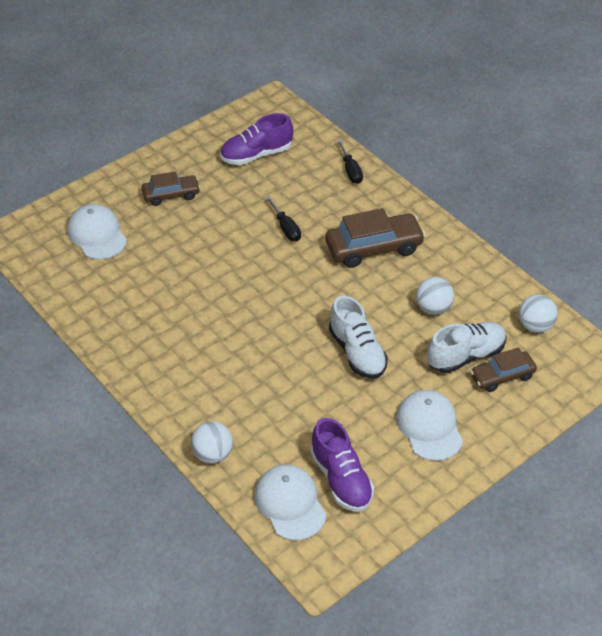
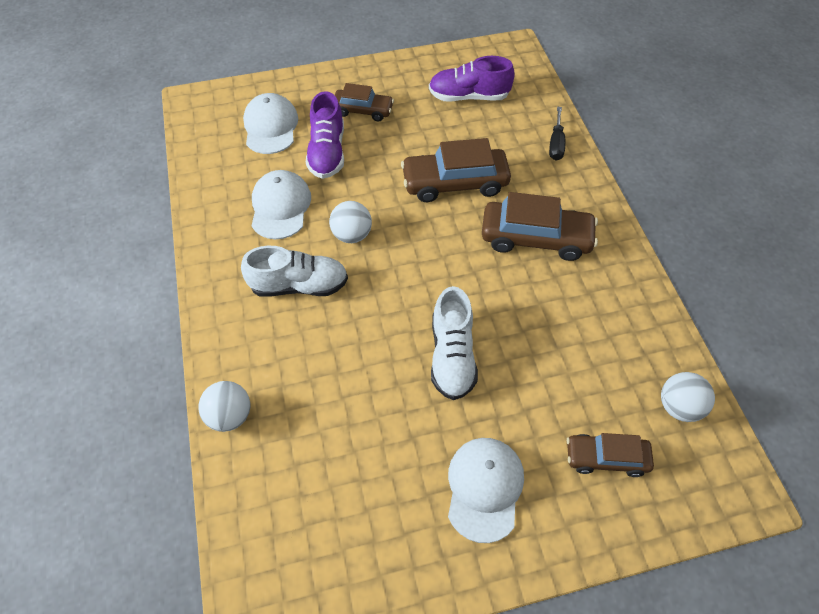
camera: 25 degrees right, 10 degrees up
(286, 228) = (455, 183): black screwdriver -> brown car
(290, 503) = (273, 518): white cap -> white cap (280, 206)
(341, 479) = (347, 512): purple shoe -> purple shoe (327, 152)
(433, 308) = (566, 335): white ball -> white ball (352, 235)
(466, 356) = (574, 411): white shoe -> white shoe (299, 285)

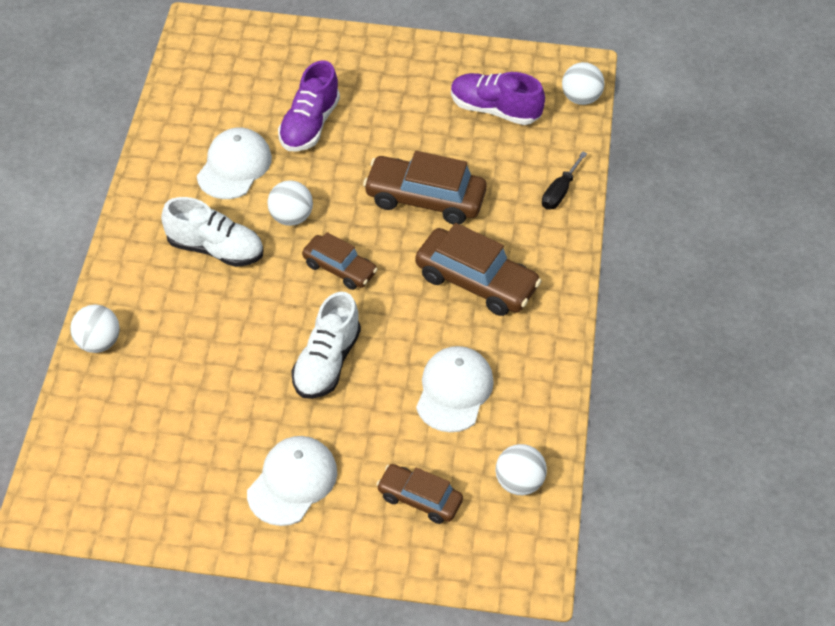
camera: 20 degrees right, 5 degrees down
(271, 127) = (264, 79): white cap -> white cap (454, 391)
(363, 110) = (370, 90): brown car -> brown car (339, 268)
(527, 69) = (580, 98): none -> white ball

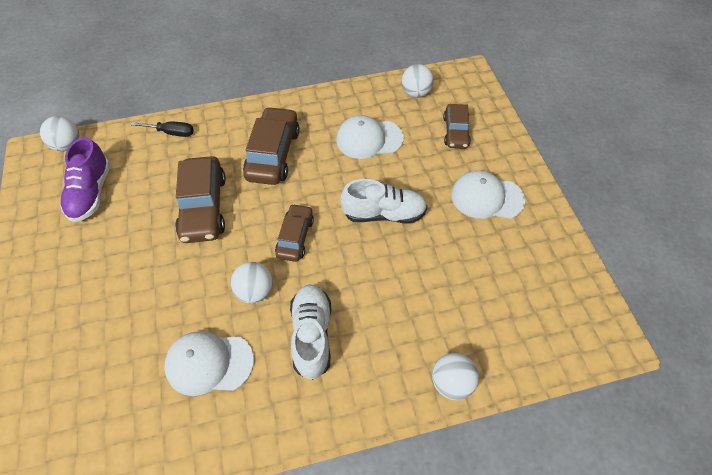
camera: 110 degrees left, 5 degrees up
(309, 125) = (138, 321): purple shoe -> none

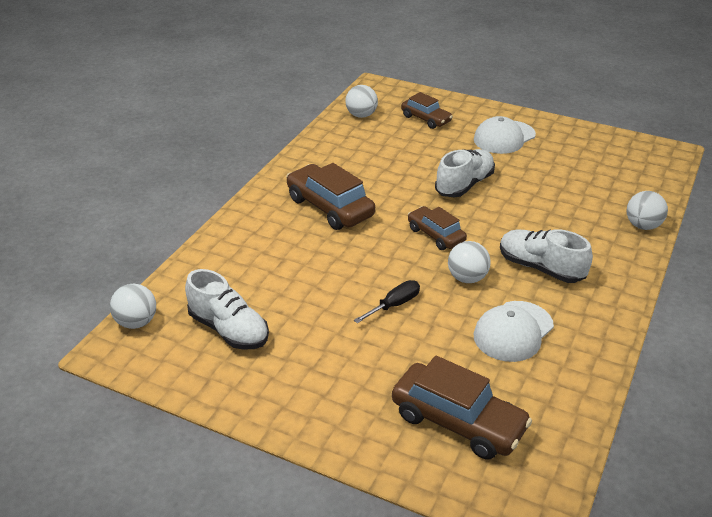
camera: 50 degrees left, 20 degrees down
(91, 193) = (229, 330): purple shoe -> white shoe
(172, 133) = (220, 251): black screwdriver -> black screwdriver (394, 305)
(204, 207) = (340, 268): brown car -> brown car (458, 421)
(369, 139) = (379, 157): white cap -> none

